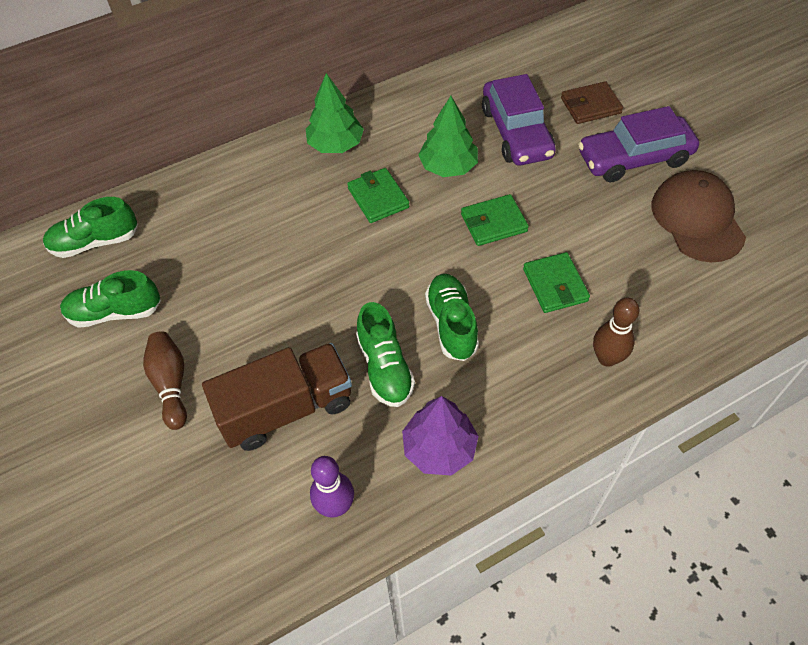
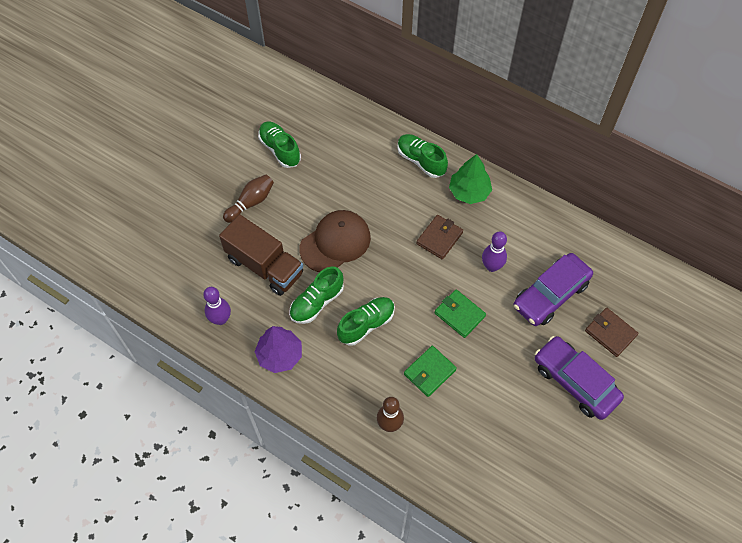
camera: 60 degrees right, 5 degrees up
(95, 242) = (319, 111): green shoe -> green shoe (421, 161)
(378, 198) = (439, 238): green wallet -> brown wallet
(448, 166) = (491, 266): green tree -> purple bowling pin
(697, 219) = (541, 444): brown cap -> brown cap (335, 242)

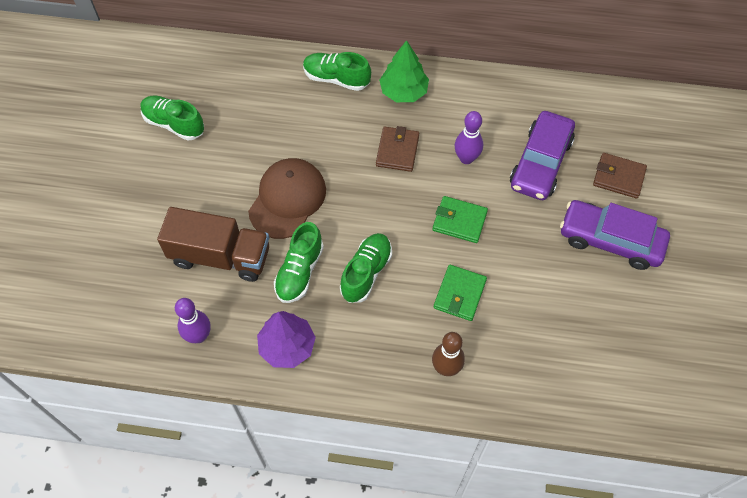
camera: 25 degrees left, 0 degrees up
(251, 202) = (169, 194): brown bowling pin -> none

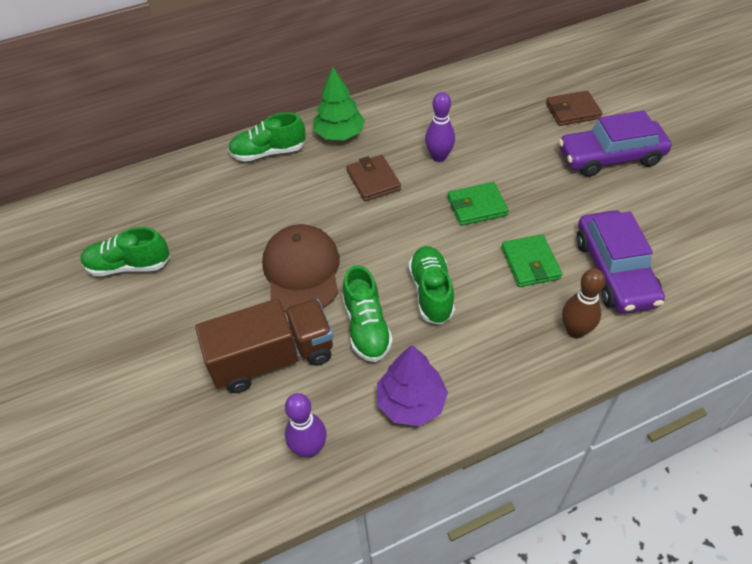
camera: 30 degrees left, 10 degrees down
(540, 163) = (503, 131): purple car -> purple car (614, 271)

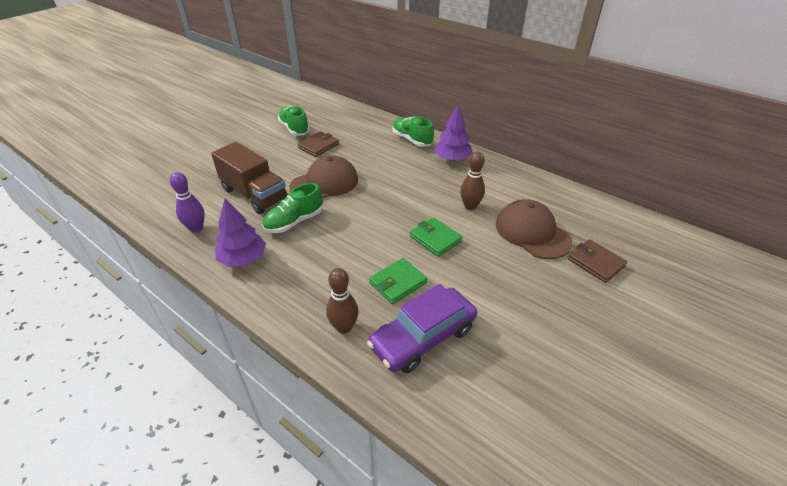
camera: 60 degrees right, 10 degrees down
(339, 134) = (452, 159): green tree -> purple tree
(373, 180) = (421, 185): brown wallet -> brown wallet (318, 146)
(431, 292) = (339, 241): green shoe -> none
(439, 157) = (470, 206): purple bowling pin -> brown bowling pin
(509, 131) = (532, 232): none -> brown cap
(610, 157) = (560, 302): purple car -> none

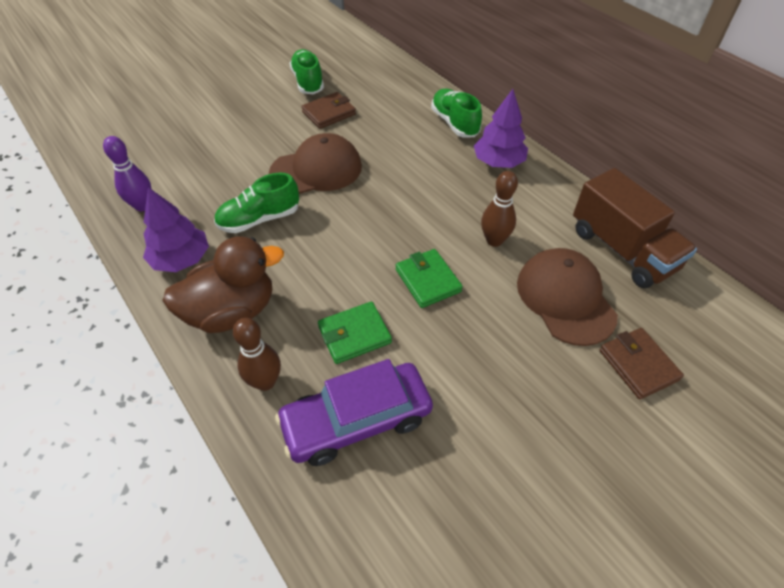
camera: 15 degrees right, 10 degrees up
(254, 194) = (225, 171): brown truck -> brown truck (622, 249)
(298, 286) = (232, 311): none -> brown duck

